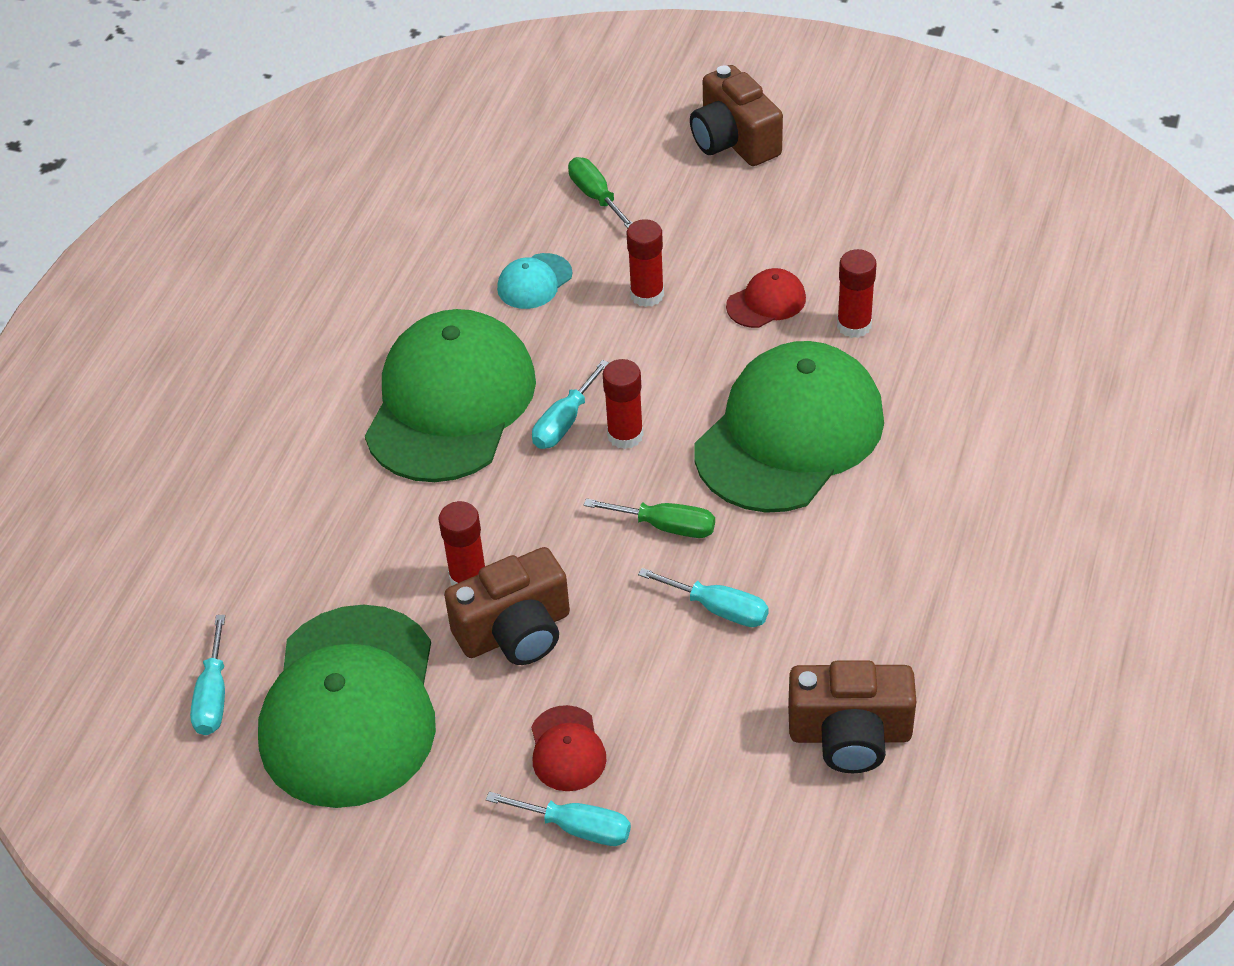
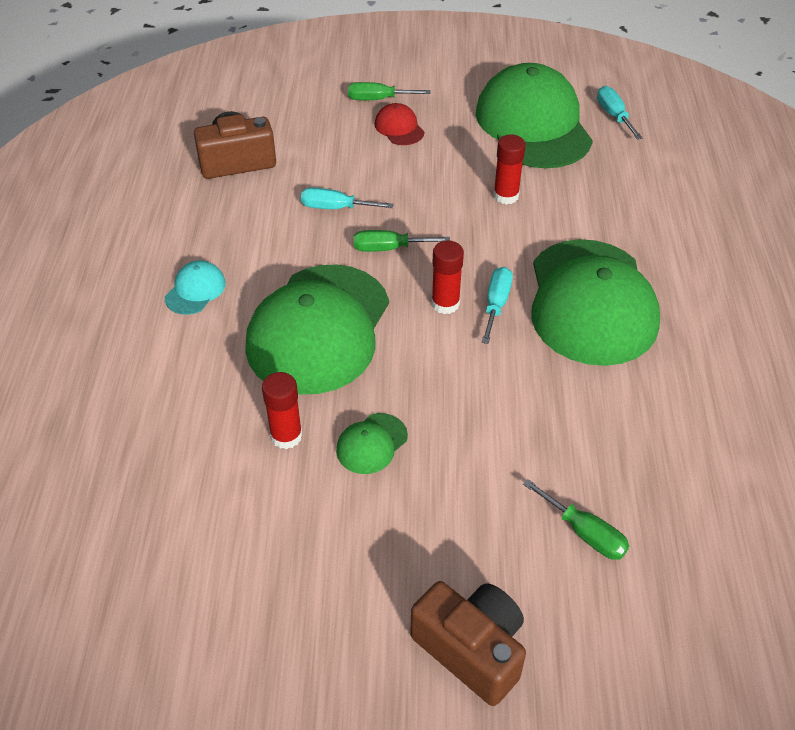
camera: 160 degrees right, 0 degrees up
(515, 631) = (459, 174): brown camera -> none
(534, 282) = (589, 421): turquoise cap -> turquoise cap (195, 290)
(577, 828) = (378, 99): turquoise screwdriver -> green screwdriver
(647, 295) = (482, 429): red glue stick -> none
(766, 302) = (371, 444): red cap -> green cap

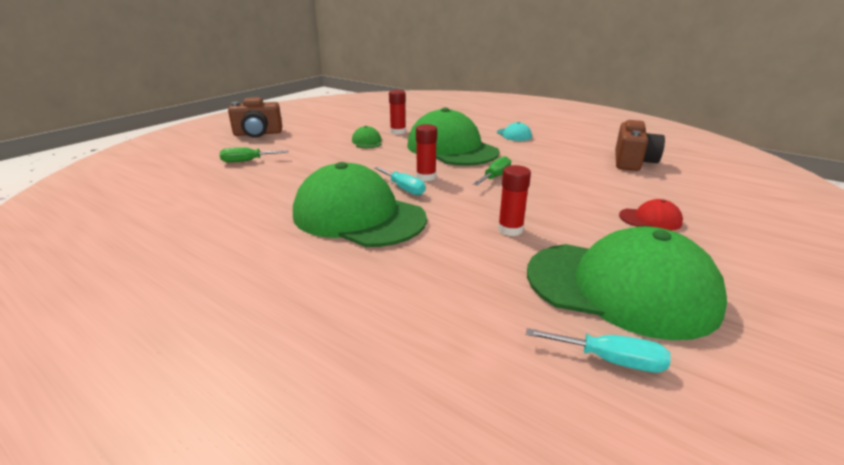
camera: 125 degrees right, 20 degrees down
(335, 208) = (554, 174): turquoise screwdriver -> none
(378, 99) = (709, 224): green screwdriver -> none

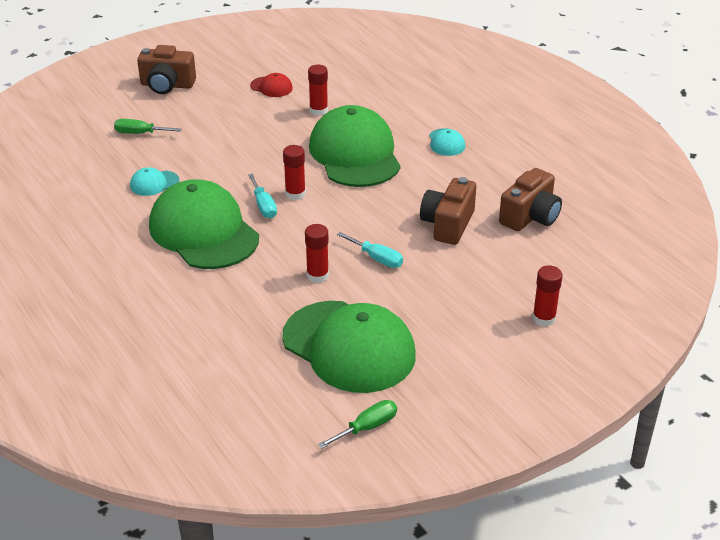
camera: 20 degrees right, 10 degrees up
(280, 190) = (154, 183): none -> turquoise cap
(367, 142) = (273, 123): green cap -> none
(495, 177) = (362, 208): green screwdriver -> green screwdriver (367, 427)
(578, 176) = (448, 224): none -> brown camera
(610, 360) = (286, 390): turquoise screwdriver -> turquoise screwdriver (377, 258)
(650, 219) = (451, 293): red cap -> red cap (271, 87)
(755, 222) = (544, 318): none -> red glue stick

